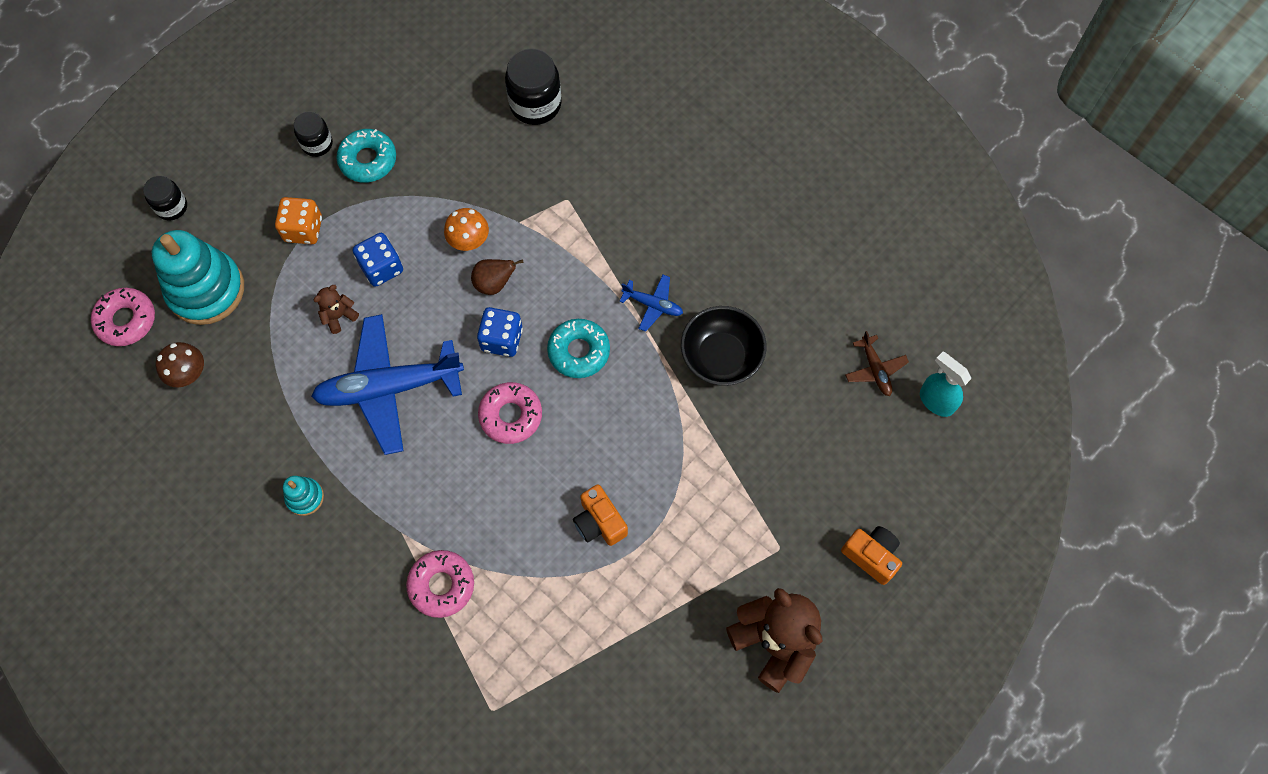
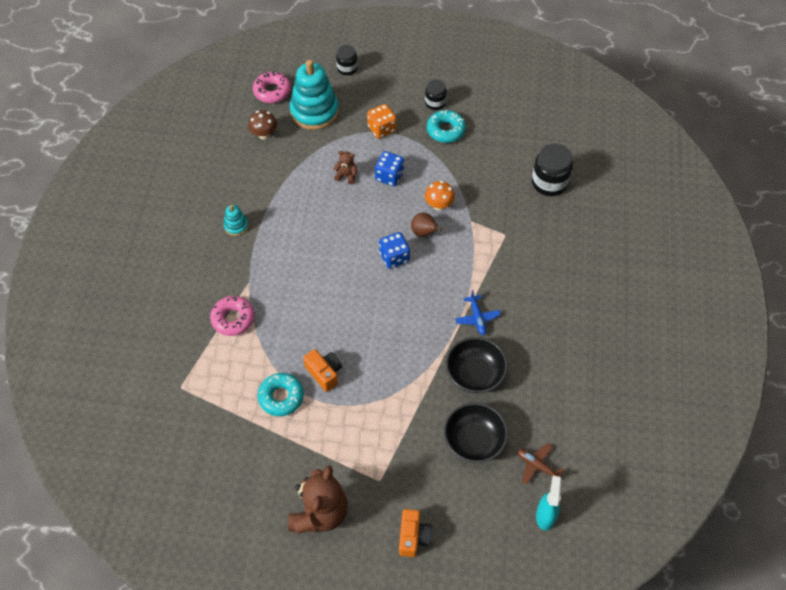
camera: 55 degrees right, 10 degrees down
(389, 388) = (324, 223): blue plane -> none
(511, 415) = (353, 290): pink donut -> none
(579, 351) = (417, 299): turquoise donut -> turquoise donut (281, 397)
(599, 522) = (324, 373): orange camera -> orange camera turned 120 degrees clockwise
(801, 414) = (474, 440): none -> black bowl
(875, 369) = (537, 466): brown plane -> brown plane turned 90 degrees clockwise

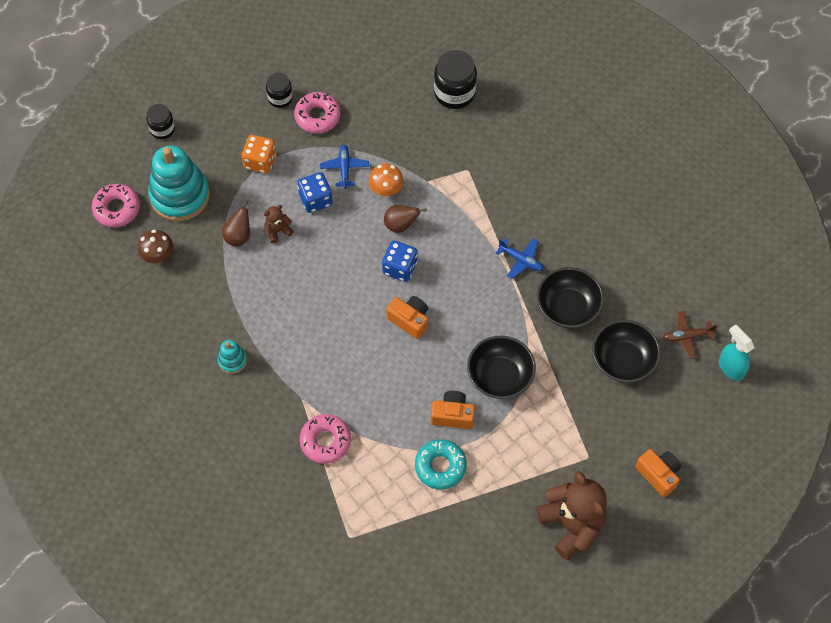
camera: 45 degrees left, 5 degrees up
(321, 160) = (239, 236): none -> brown pear
(364, 293) = (409, 320): none -> orange camera
(381, 377) = (500, 376): none -> black bowl
(428, 172) = (344, 168): none -> blue plane
(445, 130) = (317, 116): turquoise donut -> pink donut

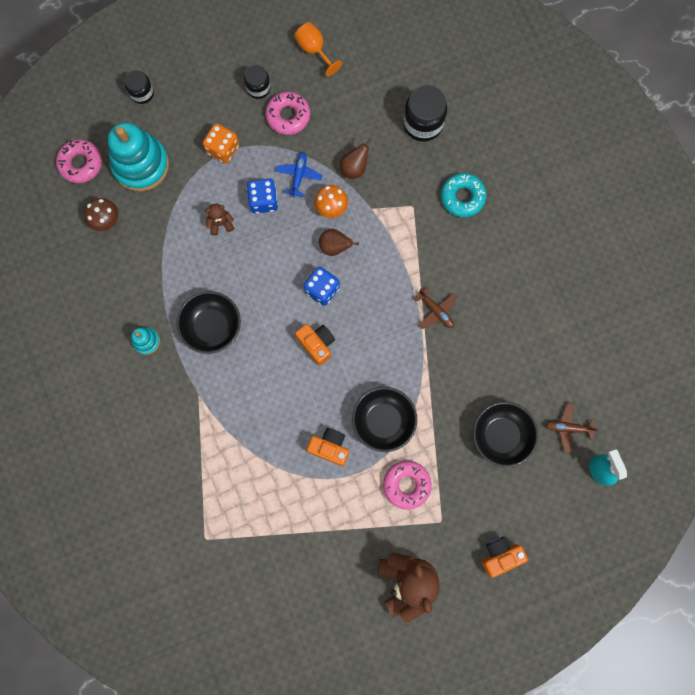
camera: 15 degrees right, 15 degrees up
(239, 236) = (184, 219): brown pear -> brown pear (354, 168)
(325, 441) = (209, 442): pink donut -> pink donut (406, 485)
(326, 51) = (314, 50): none -> orange goblet
(440, 466) = (305, 494): turquoise donut -> turquoise donut (462, 197)
(521, 260) = (436, 311): blue plane -> brown plane
(568, 307) = (465, 370): black bowl -> black bowl (212, 327)
(658, 474) = (500, 555): orange camera -> orange camera turned 90 degrees counterclockwise

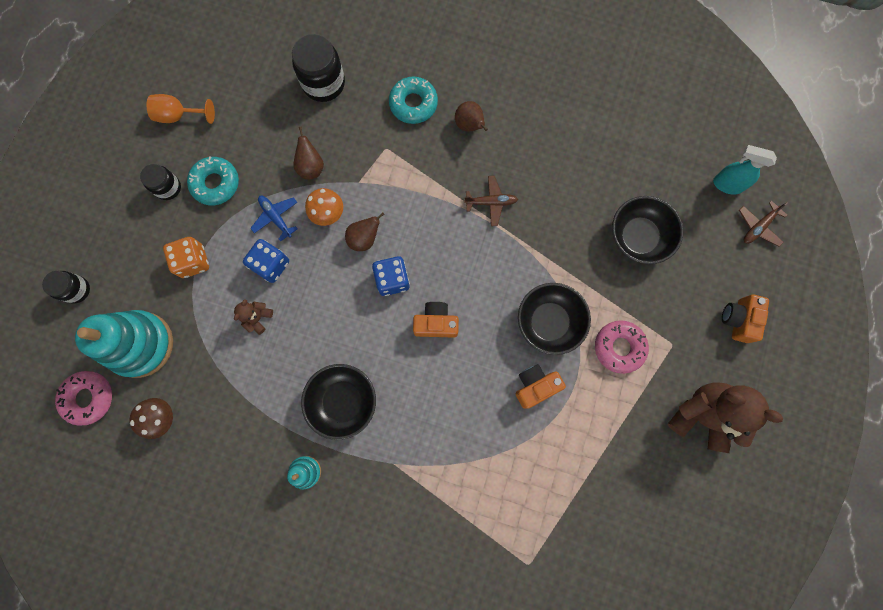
camera: 50 degrees left, 0 degrees up
(288, 116) = (215, 183): pink donut -> turquoise donut
(481, 249) = (469, 125): none -> brown pear
(568, 428) = (674, 180): brown plane -> brown plane (758, 227)

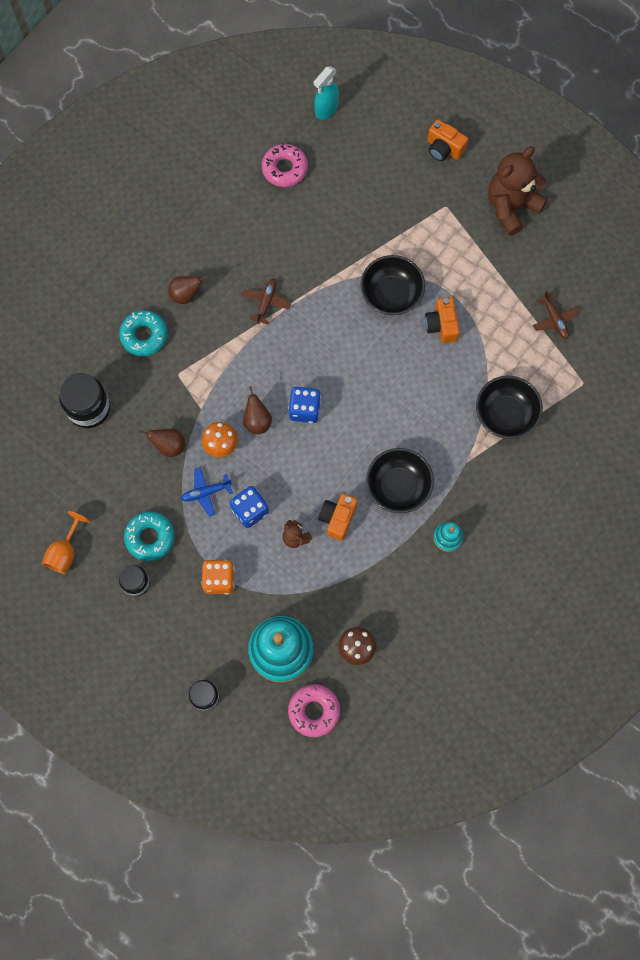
camera: 70 degrees left, 5 degrees down
(436, 323) = (358, 386): orange camera -> orange camera (337, 518)
(619, 347) = (433, 248): pink donut -> pink donut (284, 169)
(638, 237) = (344, 196): black bowl -> black bowl (505, 414)
(758, 227) = (372, 101): brown plane -> brown plane (554, 319)

